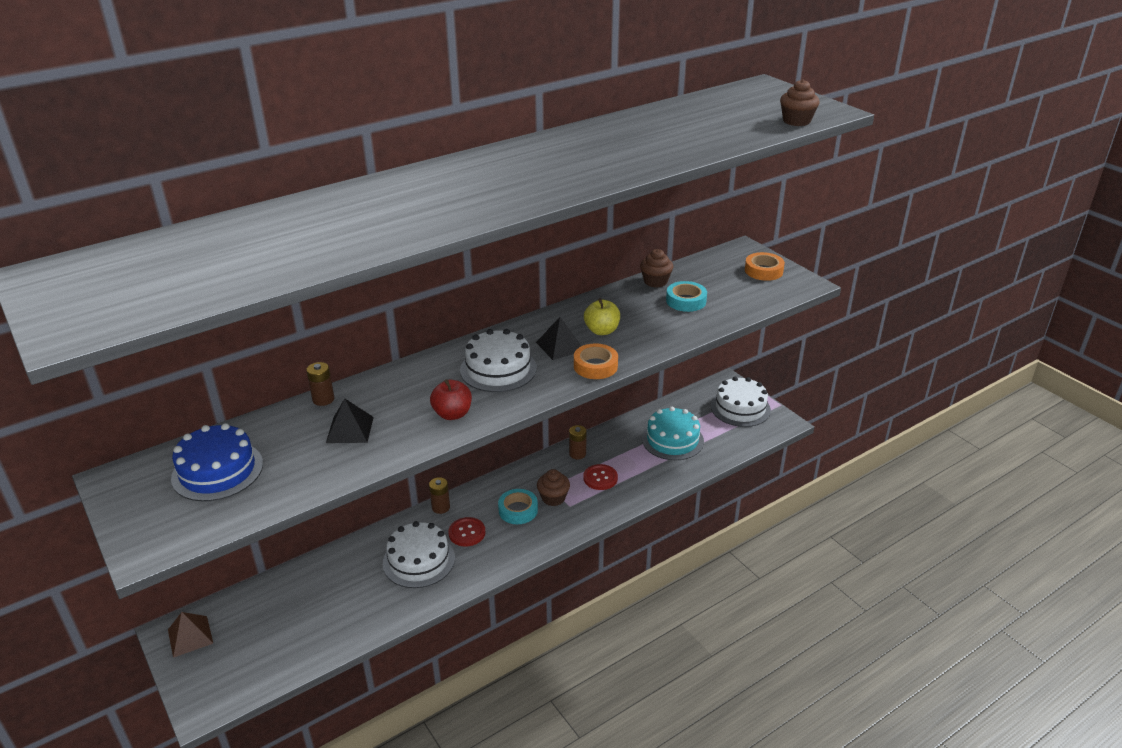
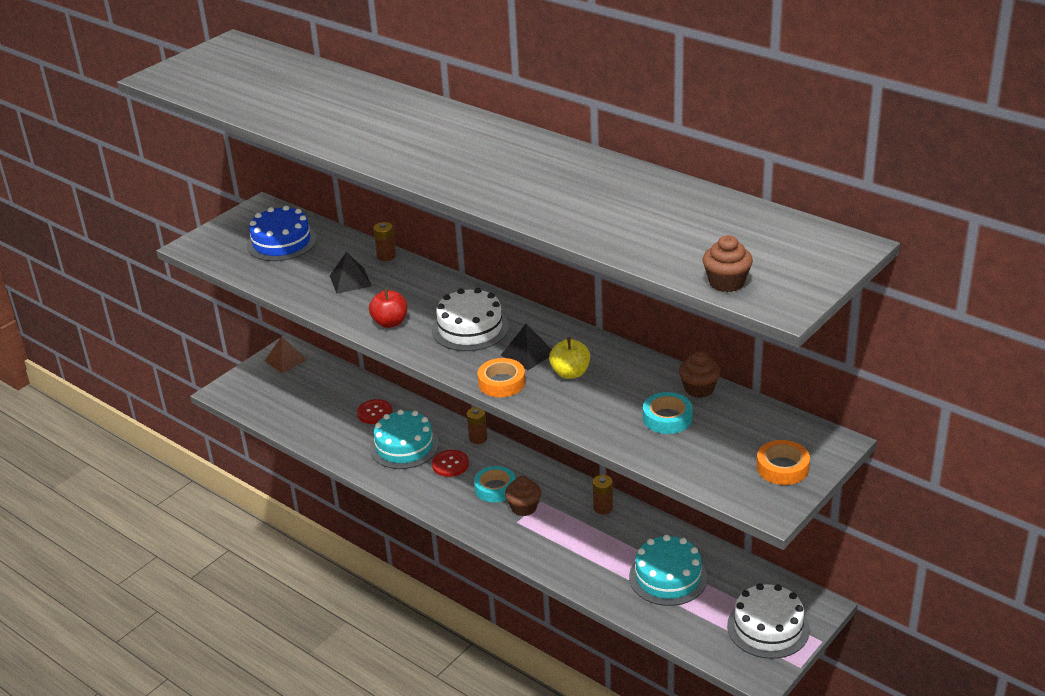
camera: 75 degrees right, 0 degrees up
(419, 560) = (404, 446): white cake -> turquoise cake
(600, 478) = (571, 534): red button -> red button (375, 413)

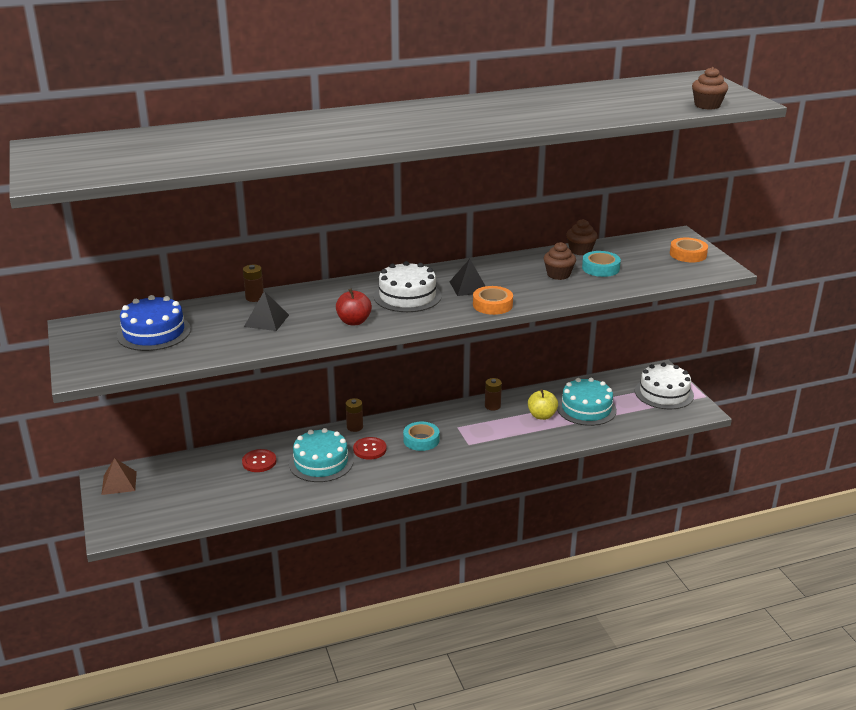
camera: 60 degrees left, 5 degrees down
(524, 507) = (456, 436): brown cupcake -> brown cupcake (558, 275)
(570, 373) = (511, 280): yellow apple -> yellow apple (542, 416)

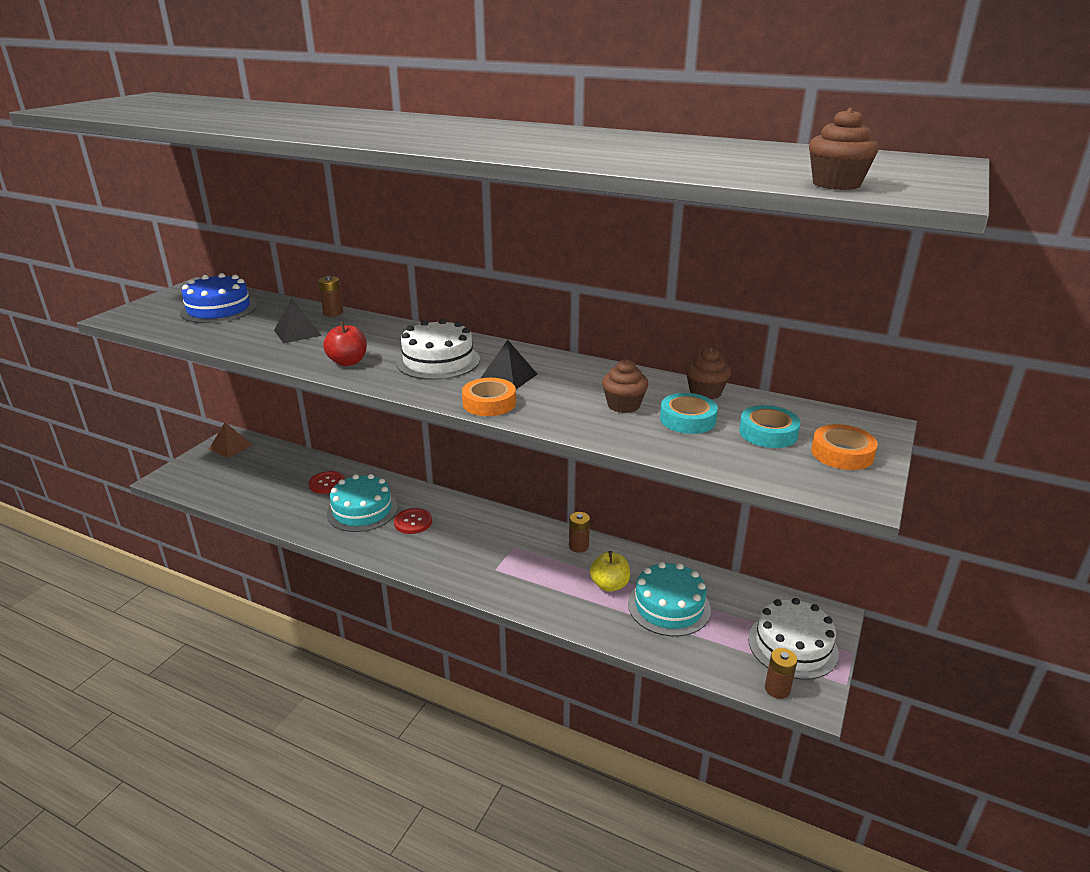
camera: 45 degrees right, 0 degrees up
(354, 427) = (436, 496): brown battery -> brown battery (777, 689)
(421, 440) = (464, 539): turquoise tape -> turquoise tape (768, 433)

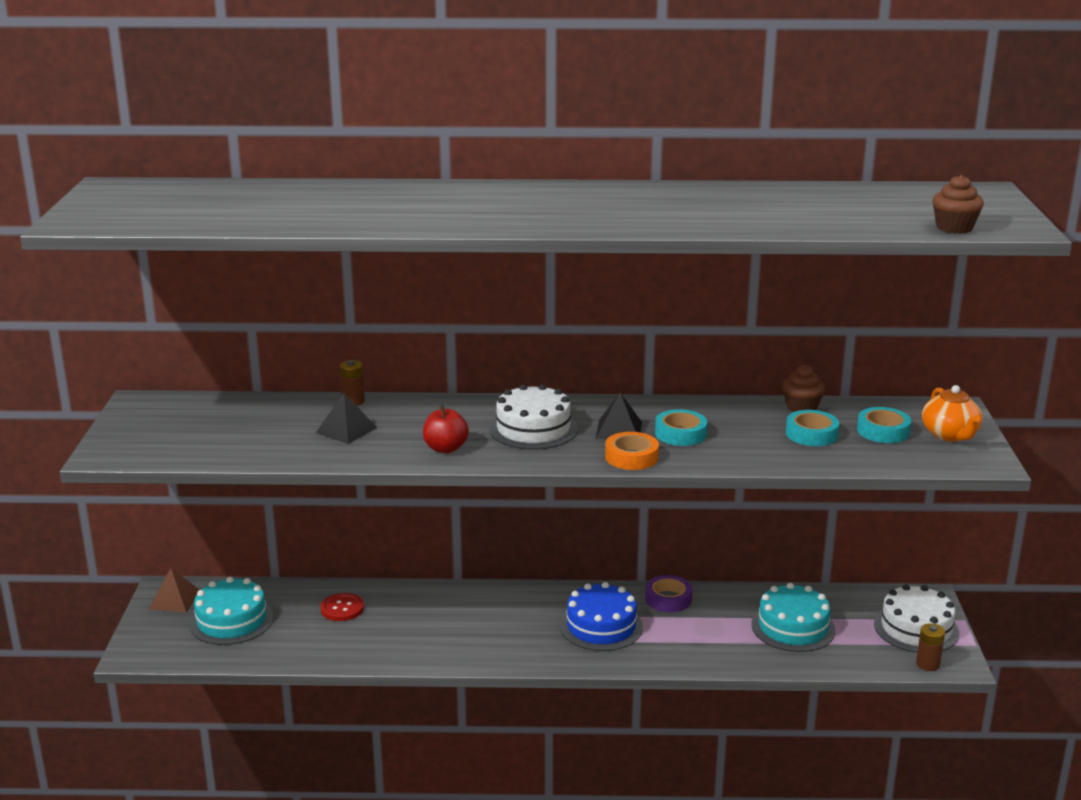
camera: 25 degrees left, 5 degrees down
(219, 309) = (213, 422): blue cake -> blue cake (601, 626)
(362, 510) = (413, 625): turquoise cake -> turquoise cake (231, 620)
(413, 522) = (480, 621): red button -> none
(559, 392) = (680, 434): none -> turquoise tape
(578, 546) = (668, 599): brown battery -> purple tape
(609, 585) = (726, 624): yellow apple -> none
(623, 405) = (747, 433): brown cupcake -> none
(842, 453) = (950, 435): orange tape -> orange teapot

